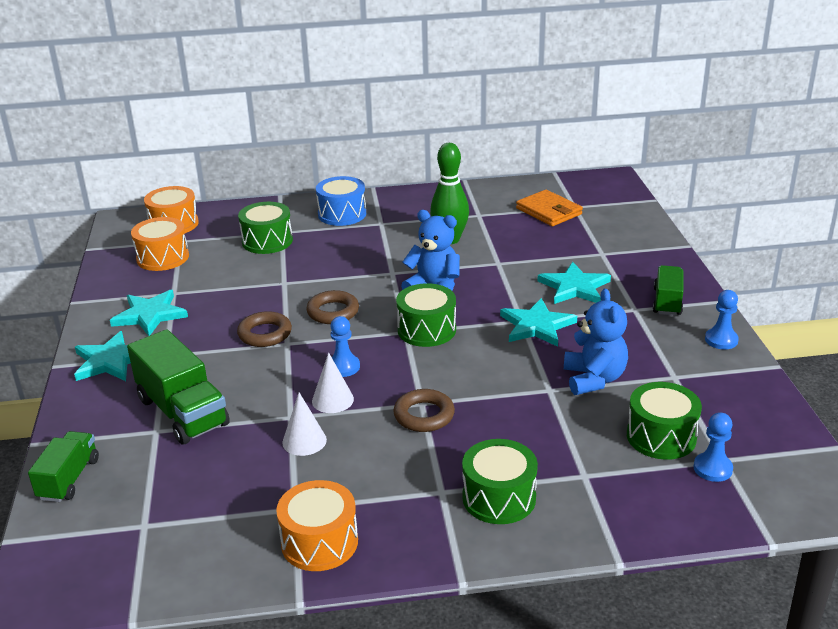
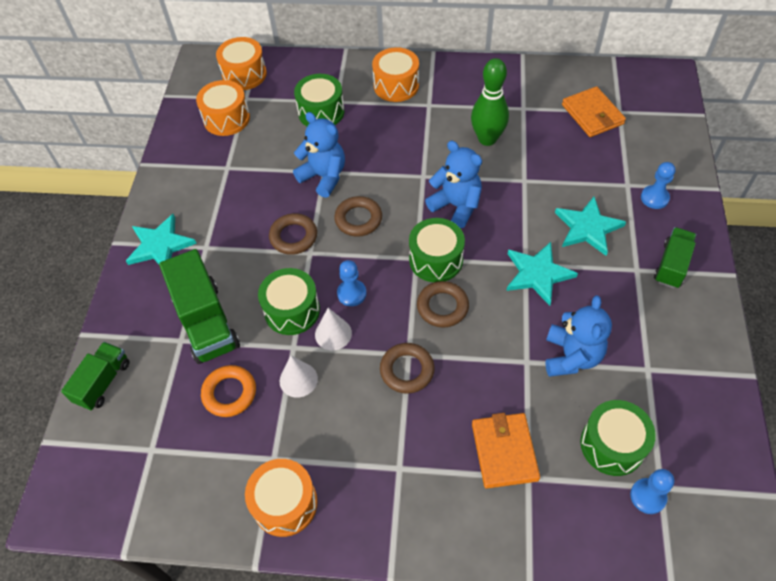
camera: 15 degrees right, 25 degrees up
(150, 315) = (202, 193): turquoise star -> none
(227, 464) = (229, 393): none -> orange ring
(285, 286) = (324, 177): none -> blue teddy bear
(342, 214) = (396, 85): blue drum -> orange drum
(446, 363) = (442, 307): none -> brown ring
(499, 498) = (446, 487): green drum -> green drum (292, 310)
(551, 460) = (504, 451): none -> orange wallet
(721, 340) = (708, 329): blue pawn -> blue pawn (654, 198)

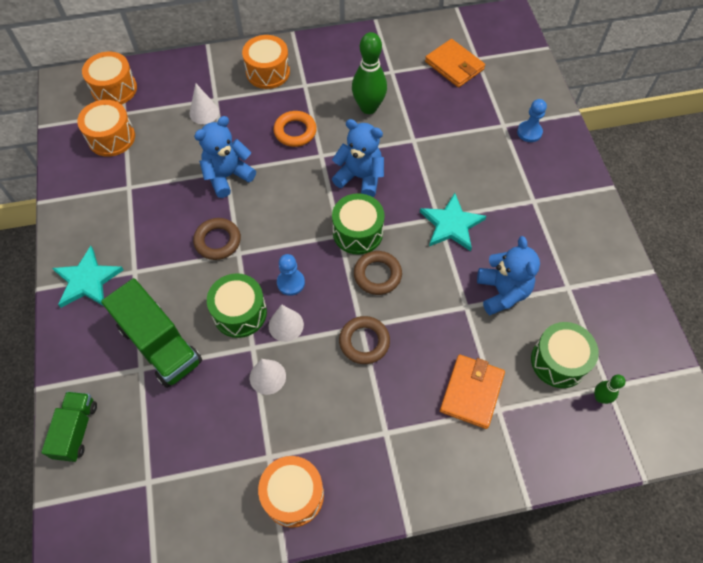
camera: 20 degrees left, 5 degrees up
(229, 393) = (206, 407): orange ring -> orange ring (295, 131)
(321, 112) = (204, 112): green drum -> white cone
(324, 177) = (227, 176): blue teddy bear -> blue teddy bear turned 60 degrees counterclockwise
(358, 219) = (274, 210): brown ring -> none
(504, 451) = (471, 392): orange wallet -> orange wallet turned 45 degrees clockwise
(588, 228) = (481, 172): turquoise star -> none
(648, 496) = (600, 397): blue pawn -> green bowling pin
(671, 265) = (561, 190): green truck -> none

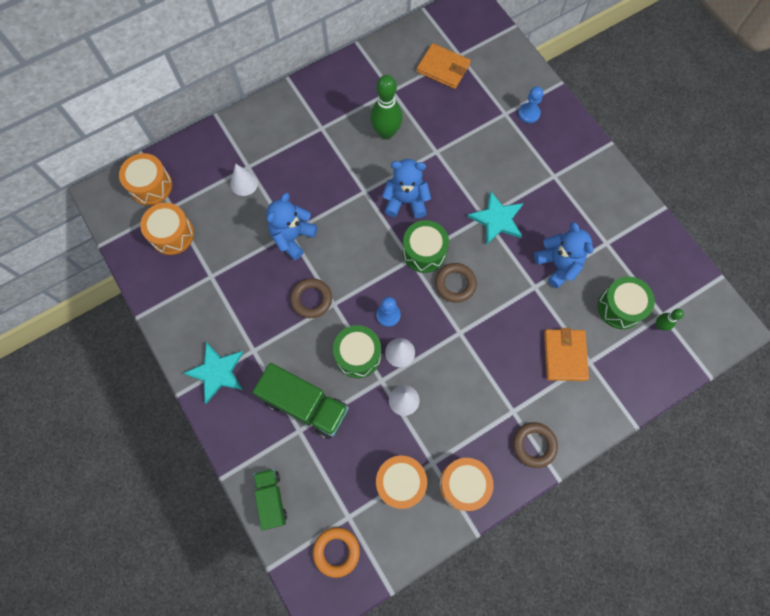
camera: 20 degrees left, 10 degrees up
(268, 72) = (283, 125): orange drum -> orange drum (400, 482)
(295, 131) = (332, 176): orange ring -> orange ring (336, 551)
(364, 342) = (467, 344): brown ring -> brown ring (534, 445)

